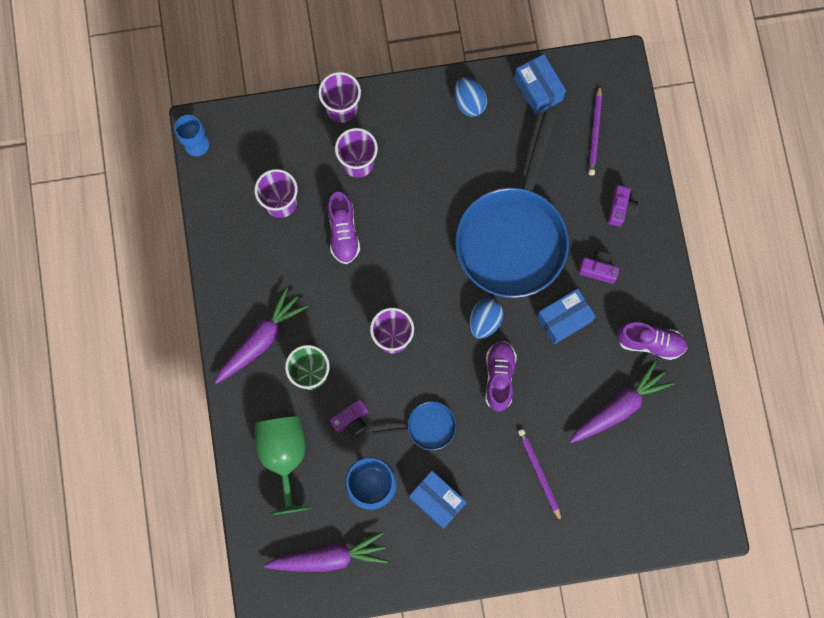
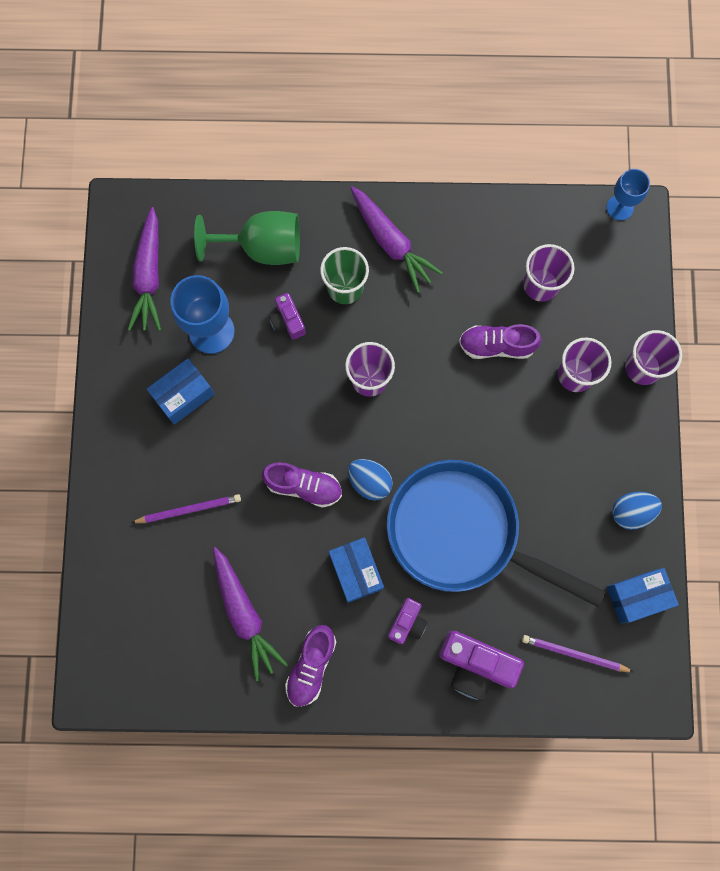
camera: 100 degrees right, 0 degrees up
(427, 427) = (264, 398): blue pan -> none
(620, 209) = (475, 665): purple camera -> purple camera, size x1.74

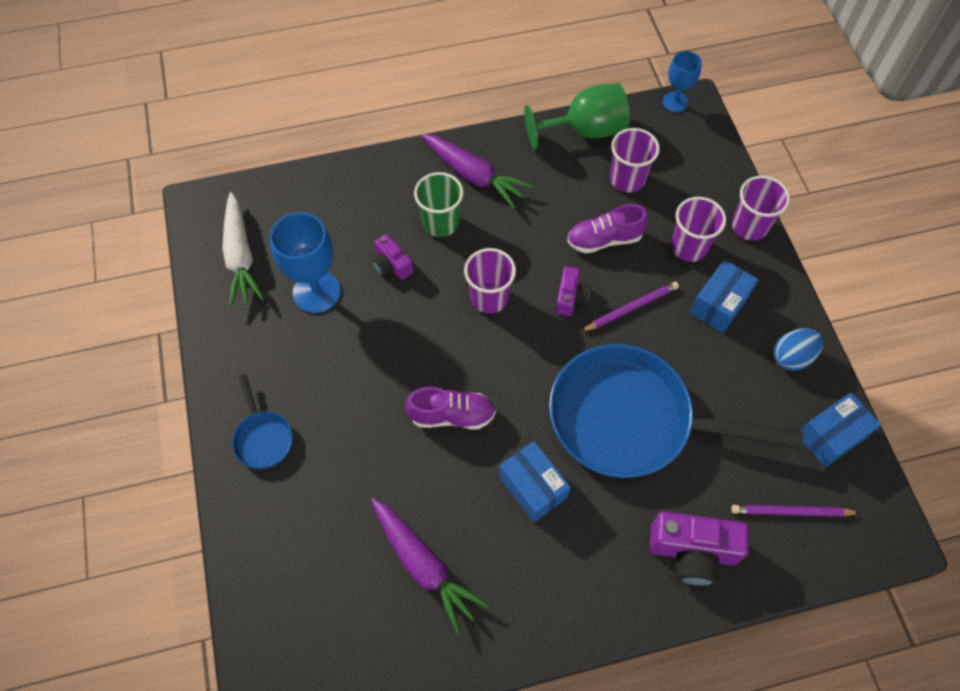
camera: 15 degrees left, 15 degrees down
(133, 463) = (263, 438): none -> blue pan
(149, 276) = (241, 257): purple carrot -> white carrot
(183, 395) = (302, 358): blue box -> blue box (719, 304)
(189, 509) = (334, 470): purple pencil -> purple pencil (631, 308)
(263, 247) = (349, 206): green goblet -> green goblet (585, 130)
(311, 666) = (514, 602): purple shoe -> none
(369, 482) = (519, 394): blue egg -> none
(407, 623) = (604, 527): purple camera -> purple camera (570, 298)

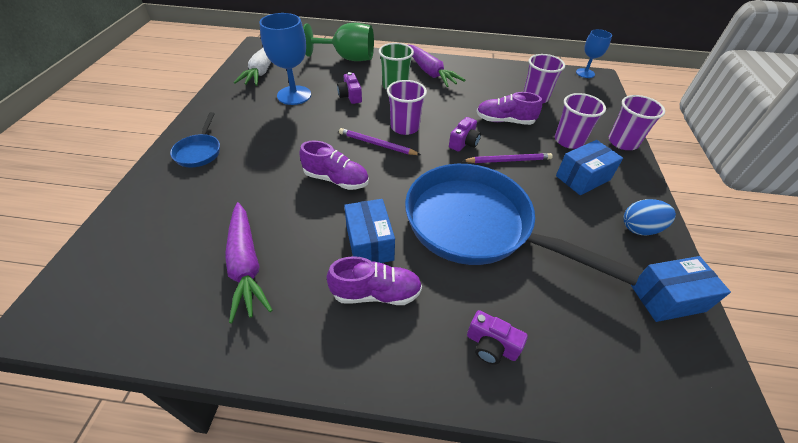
camera: 20 degrees right, 15 degrees down
(567, 542) = (376, 293): none -> purple shoe
(585, 130) = (515, 71): green goblet -> green goblet (348, 58)
(692, 552) = (491, 345): purple camera -> purple camera, size x0.57
(791, 512) = (609, 348): purple pencil -> purple pencil (377, 144)

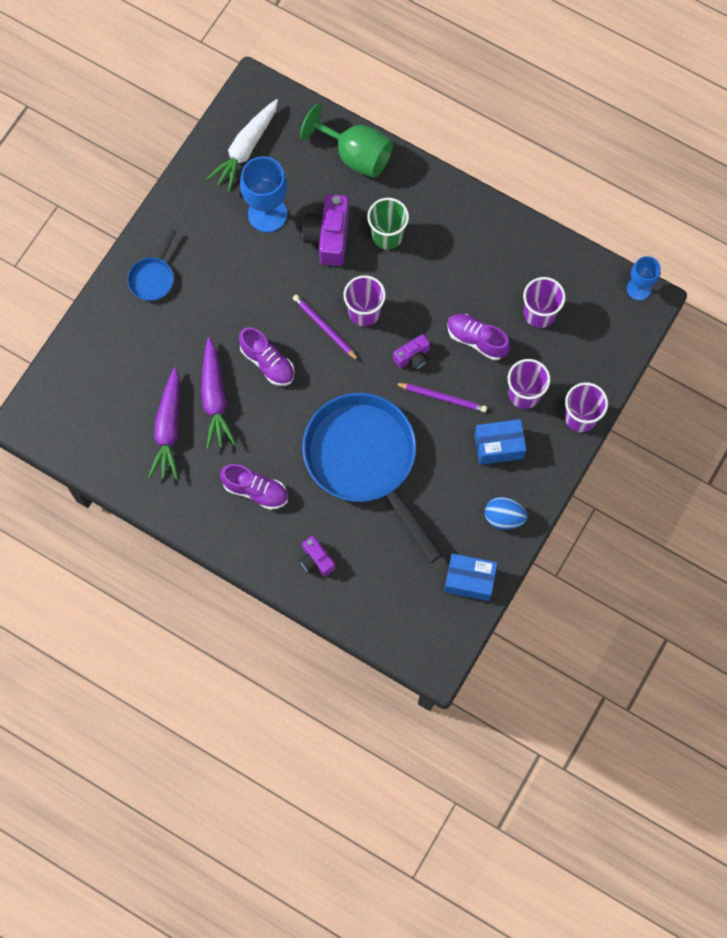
camera: 25 degrees right, 25 degrees up
(350, 96) = (328, 237): purple camera -> purple camera, size x1.74
(369, 243) = (269, 444): blue box -> none
(430, 72) = (443, 221): purple carrot -> purple carrot (215, 399)

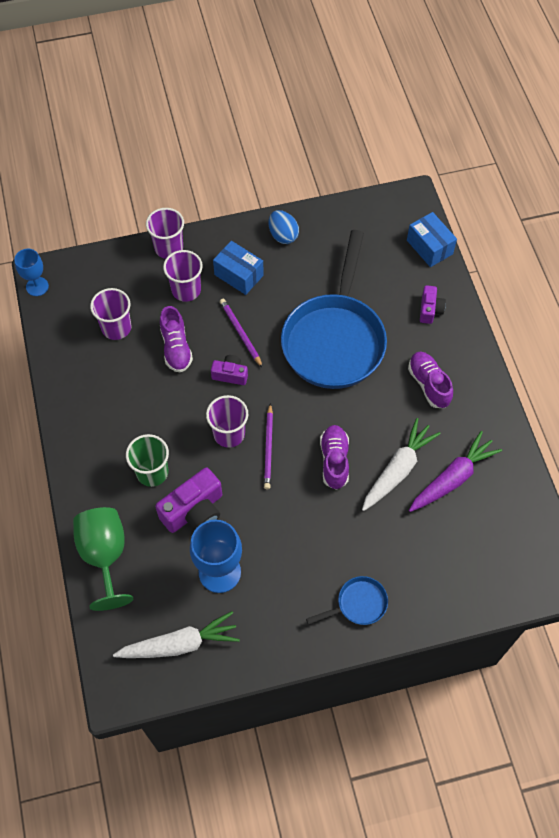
camera: 135 degrees left, 10 degrees down
(215, 399) = (398, 469): purple carrot -> white carrot
(469, 580) = (343, 221): blue box -> blue box (429, 247)

